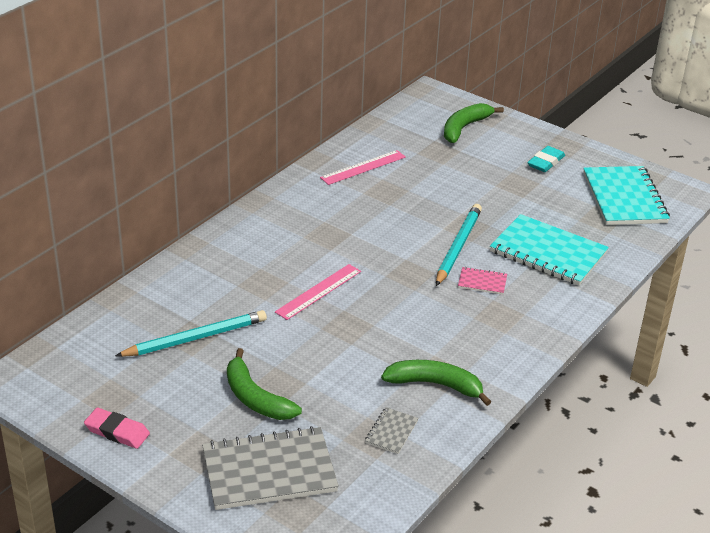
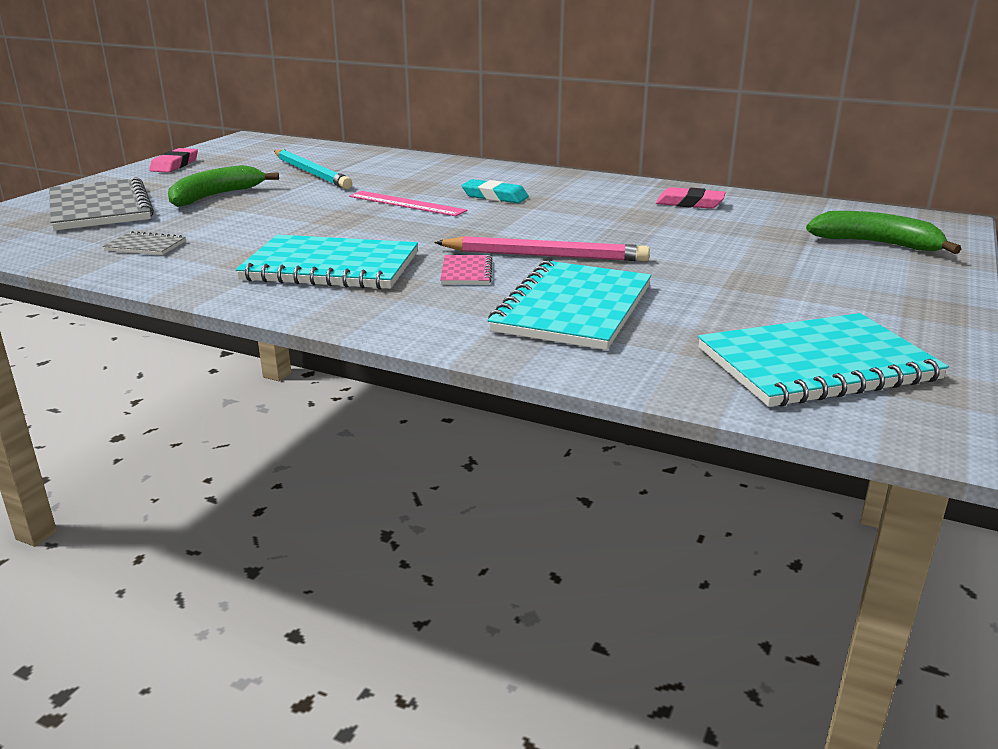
camera: 80 degrees right, 10 degrees down
(363, 167) = (690, 203): pink ruler -> pink eraser
(435, 385) = (231, 260): green banana -> none
(458, 247) = (545, 255): turquoise pencil -> pink pencil
(460, 338) = (331, 267): none -> turquoise notebook
(546, 162) = (854, 298): turquoise eraser -> turquoise eraser (495, 196)

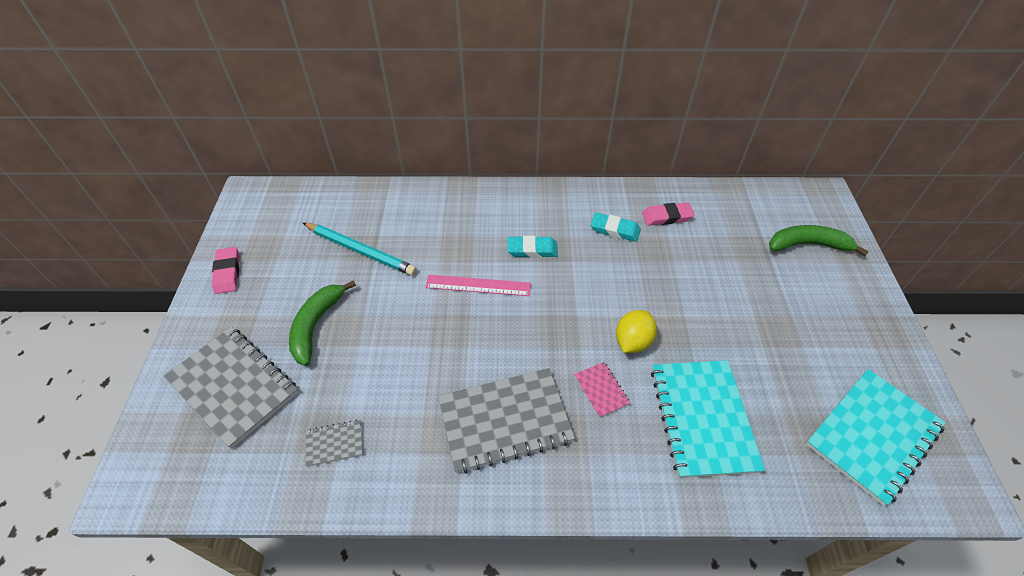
camera: 25 degrees left, 25 degrees up
(331, 267) = (505, 421): turquoise notebook -> grey notebook
(545, 255) = (632, 341): pink pencil -> yellow lemon
(611, 201) = (615, 230): none -> turquoise eraser

